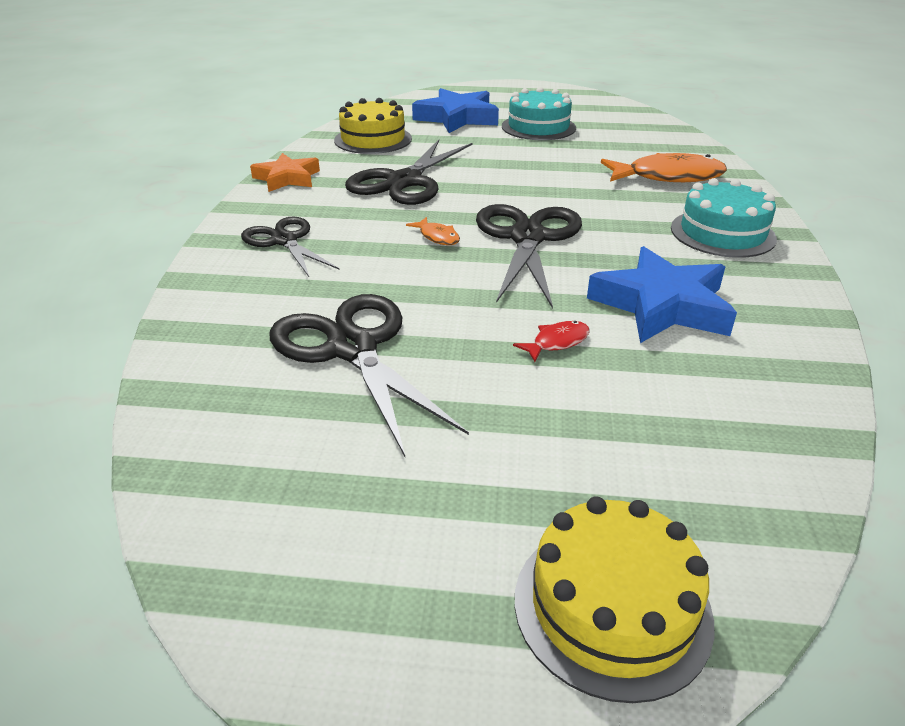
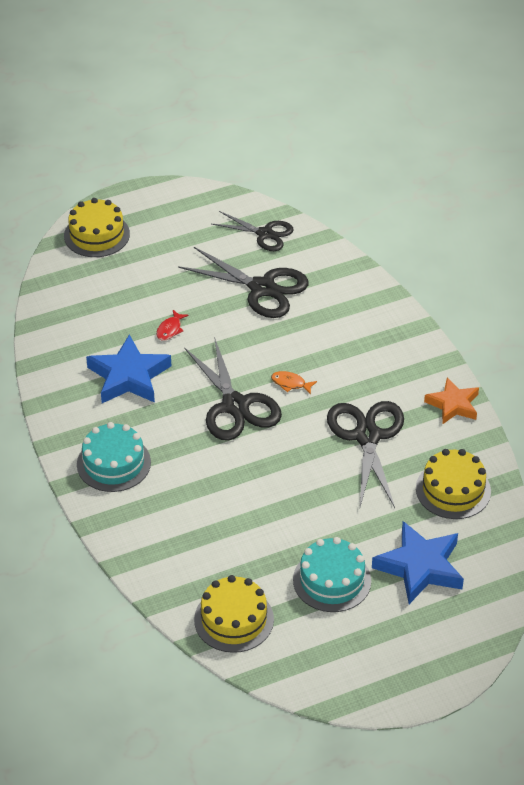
camera: 150 degrees right, 10 degrees up
(284, 241) = (377, 342): black scissors -> black scissors (264, 234)
(642, 129) = (234, 619): none -> yellow cake
(668, 177) = (176, 529): orange fish -> none

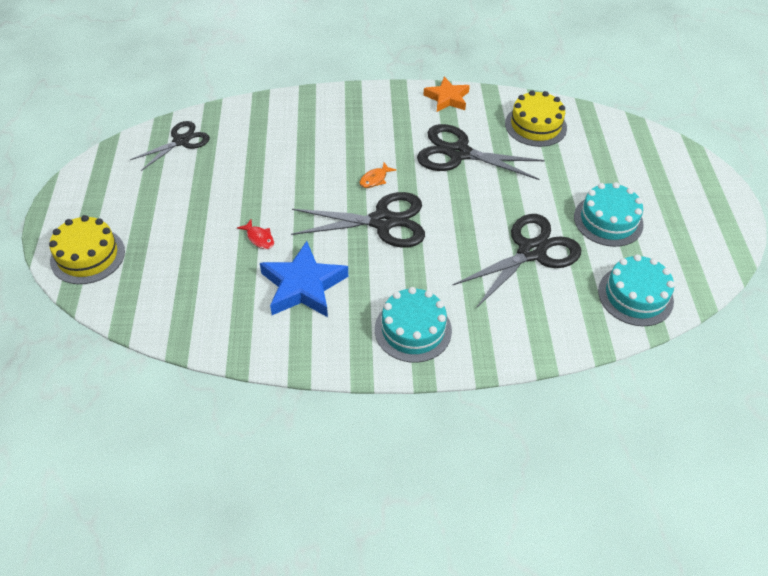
camera: 70 degrees left, 5 degrees up
(234, 619) = (635, 296): yellow cake -> turquoise cake
(262, 288) = (248, 163): black scissors -> black scissors (531, 252)
(420, 567) = (608, 167): blue star -> none

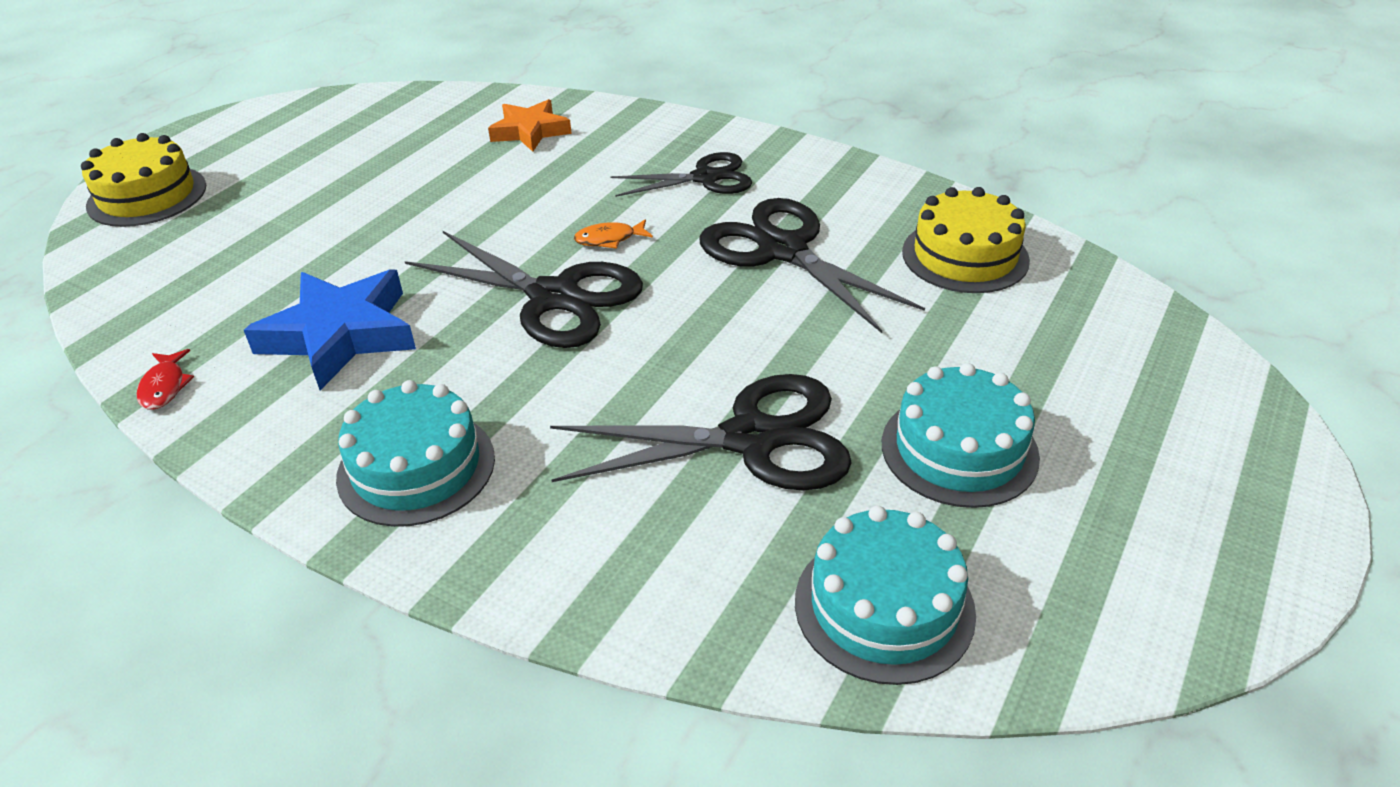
camera: 35 degrees right, 10 degrees down
(181, 141) = (411, 113): black scissors -> black scissors (705, 178)
(259, 238) = (361, 253): red fish -> red fish (165, 387)
(447, 98) = (846, 174): orange star -> orange star (530, 131)

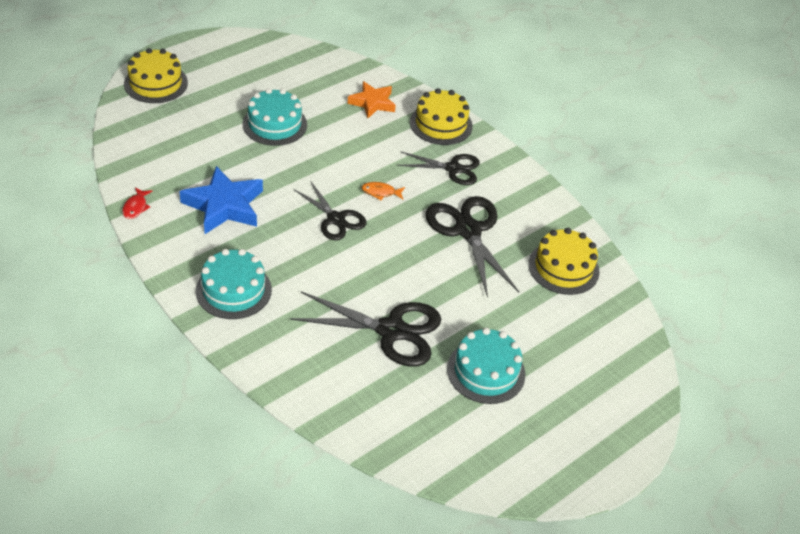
camera: 15 degrees right, 5 degrees up
(554, 297) = (335, 219): black scissors -> black scissors, size x0.64
(651, 130) = (441, 124): none -> yellow cake
(884, 606) = (404, 428): turquoise cake -> turquoise cake (275, 124)

